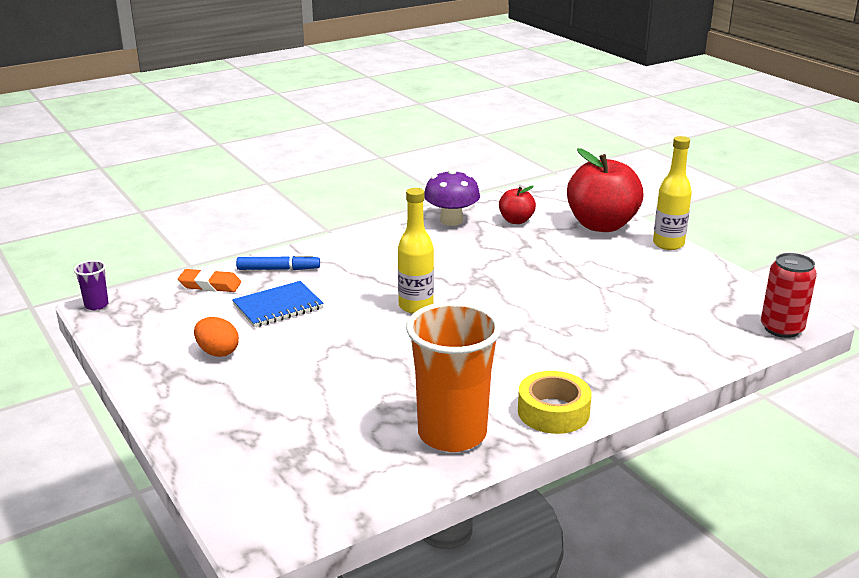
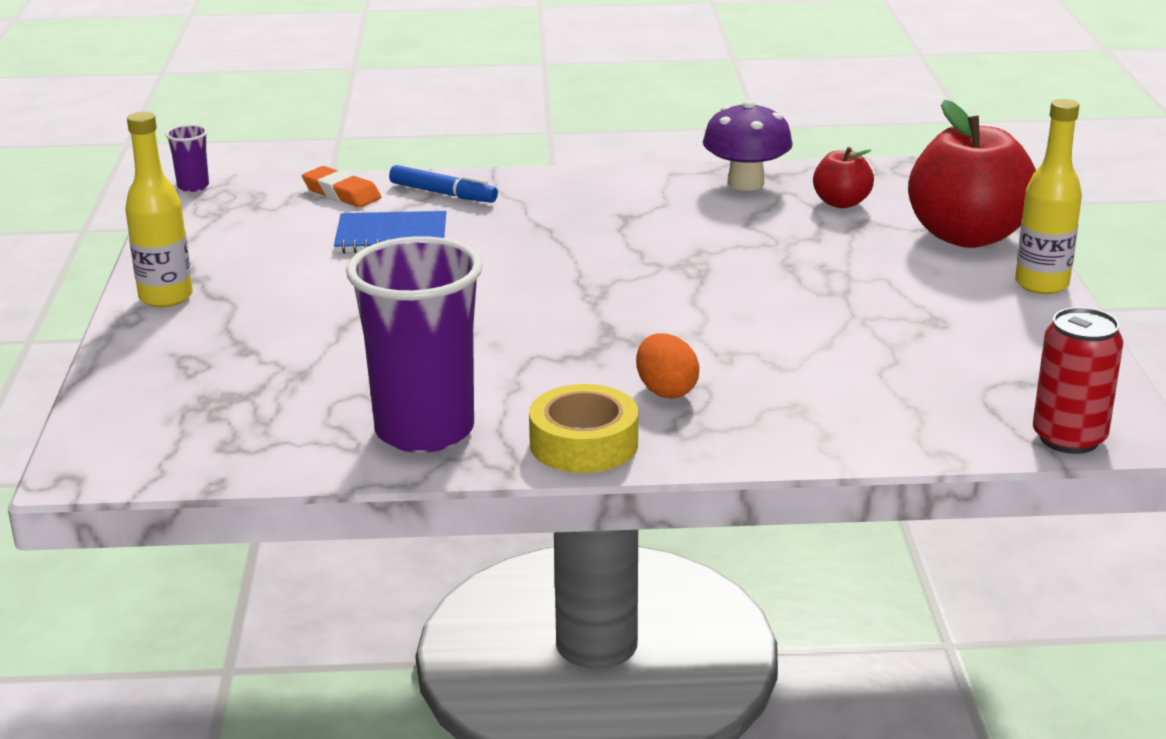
camera: 30 degrees right, 0 degrees up
(217, 352) = (264, 269): orange egg -> orange egg (666, 391)
(416, 306) = (562, 277): yellow bottle -> yellow bottle (166, 297)
(452, 434) = (424, 431): orange cup -> purple cup

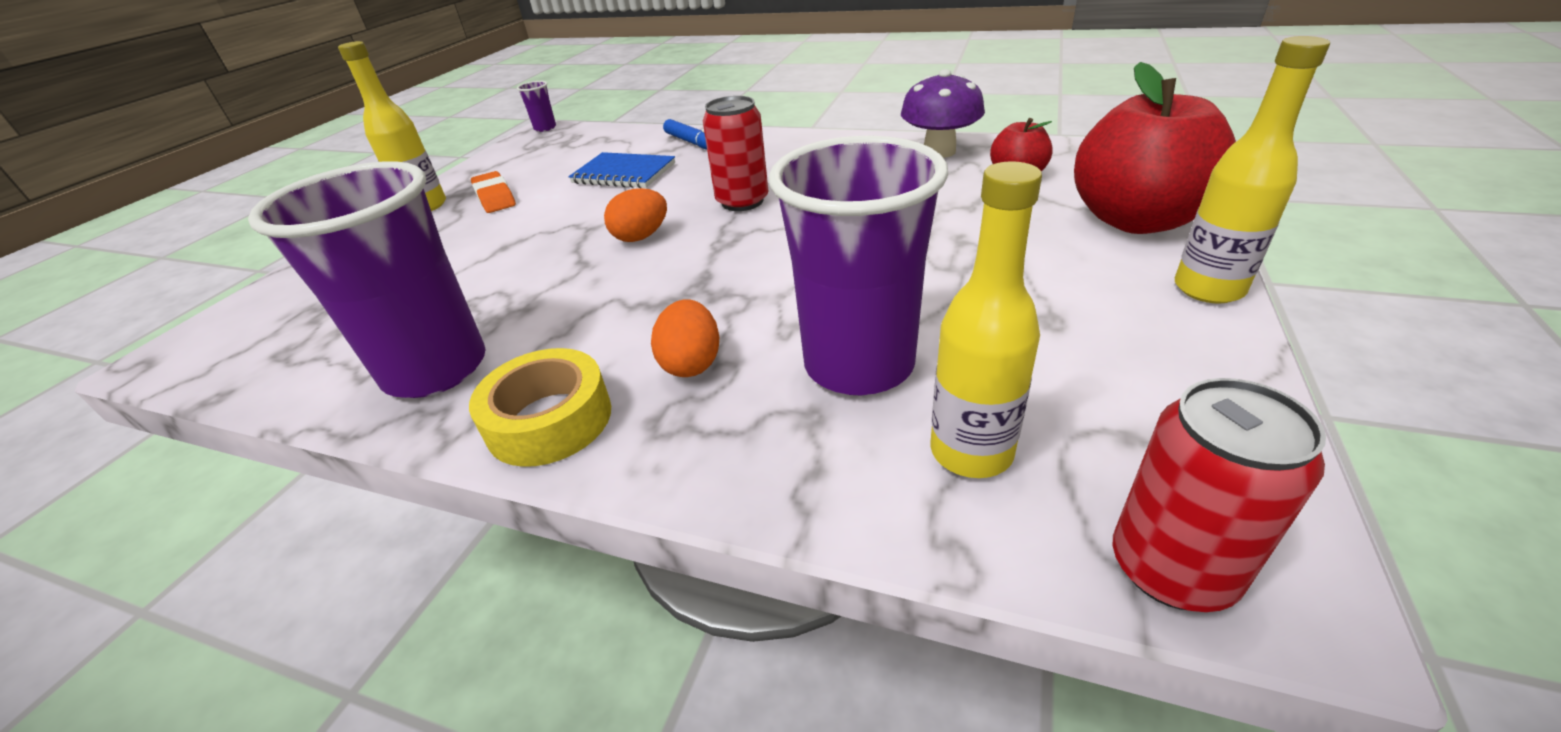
camera: 25 degrees right, 10 degrees up
(342, 193) = (628, 139): orange eraser -> orange eraser (495, 197)
(497, 300) = (641, 237): none -> orange egg
(574, 254) = (742, 201): none -> red can
(807, 371) = (859, 364): none -> purple cup
(925, 407) = (971, 452): none -> yellow bottle

